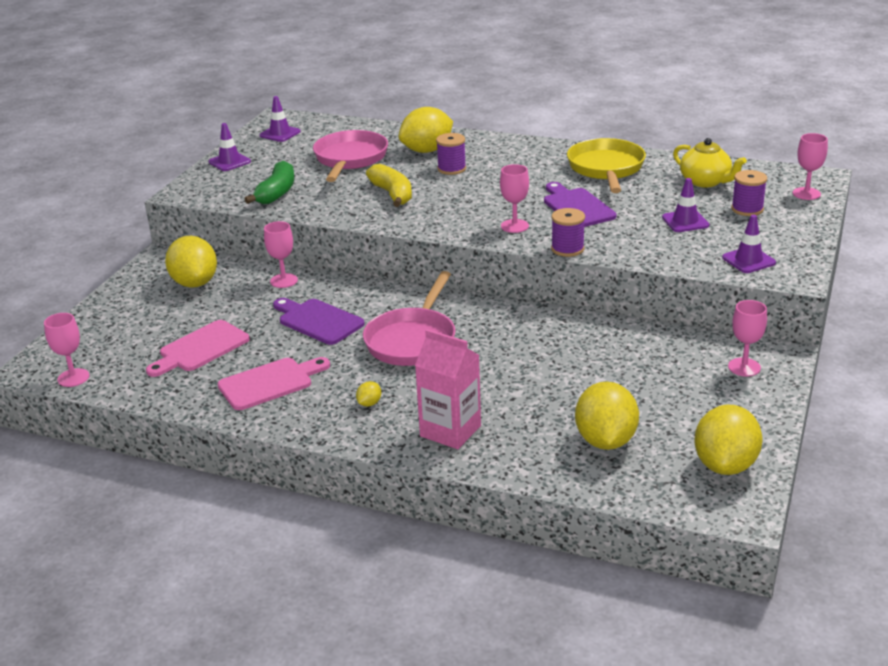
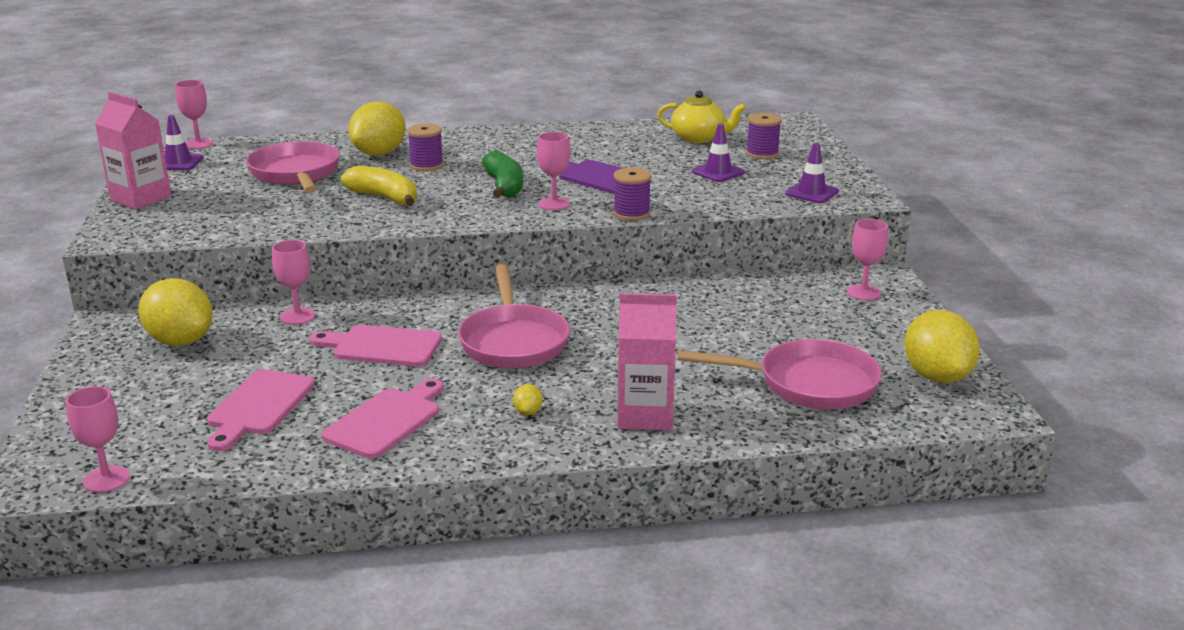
camera: 30 degrees left, 5 degrees down
(229, 162) = (141, 198): purple traffic cone -> pink carton
(276, 193) = (238, 218): green banana -> green banana (504, 186)
(318, 321) = (382, 346): purple cutting board -> pink cutting board
(605, 440) = (808, 384): yellow lemon -> pink pan
(606, 169) = (591, 142): yellow pan -> none
(806, 193) = (799, 134): pink goblet -> pink goblet (198, 144)

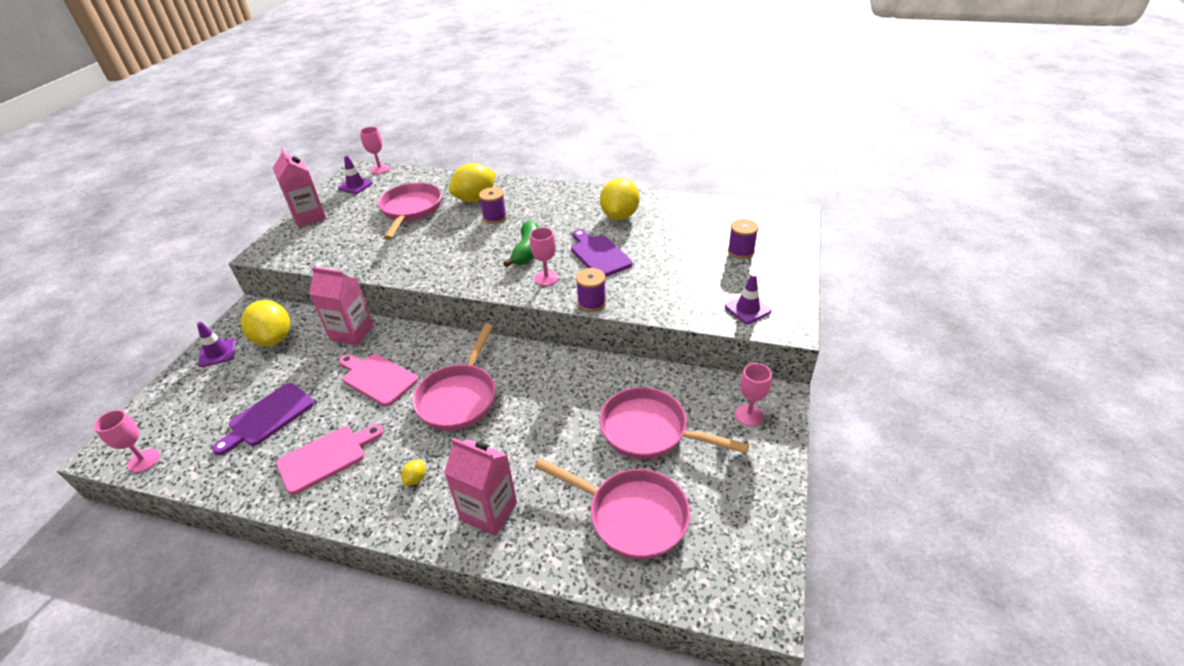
camera: 25 degrees right, 15 degrees up
(259, 406) = (268, 417): pink cutting board -> purple cutting board
(297, 316) = (352, 333): pink goblet -> pink carton
(384, 198) = (443, 247): yellow banana -> none
(699, 138) = (704, 223): yellow teapot -> none
(718, 172) = (690, 267): purple traffic cone -> purple traffic cone (217, 353)
(769, 323) = (650, 431): none -> pink pan
(936, 376) = (743, 542): yellow lemon -> yellow lemon (620, 216)

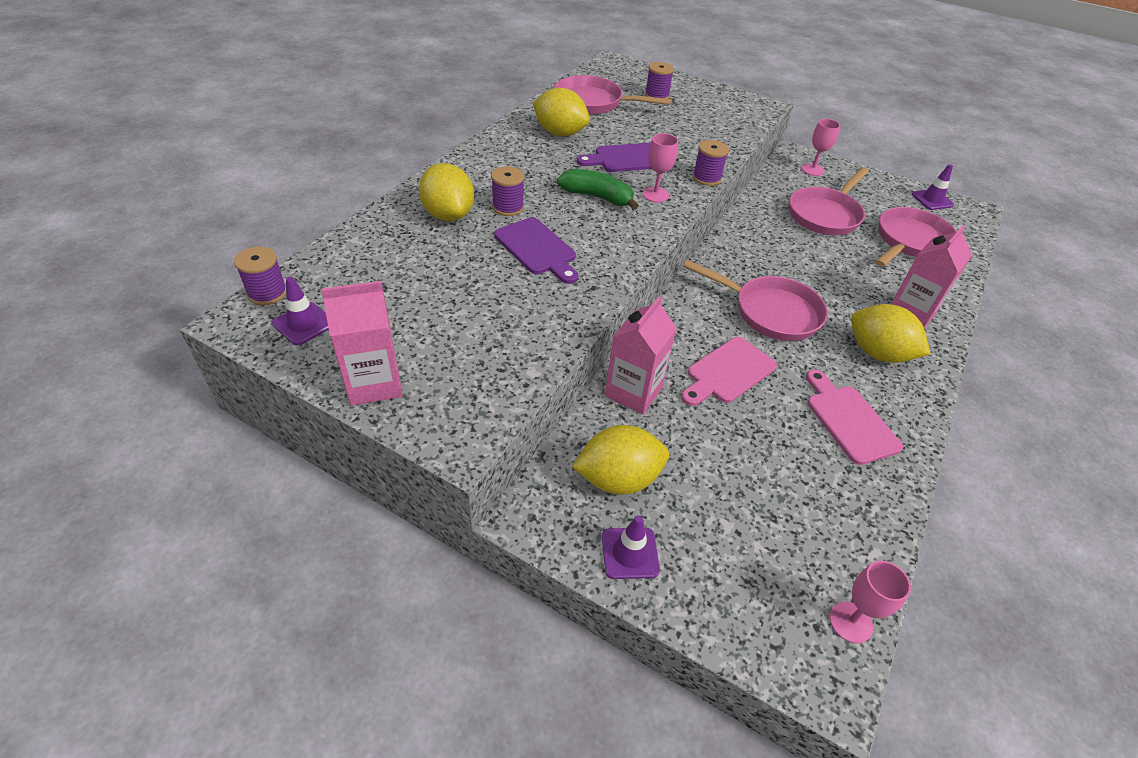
camera: 80 degrees left, 5 degrees up
(268, 417) = (781, 477): purple cutting board -> purple cutting board (537, 249)
(380, 169) = (267, 293): pink goblet -> purple spool
(411, 210) = (438, 272): pink pan -> pink pan (593, 103)
(415, 479) = (878, 353): yellow lemon -> yellow lemon, size x2.47
(747, 309) = (739, 114): purple traffic cone -> purple traffic cone (932, 200)

